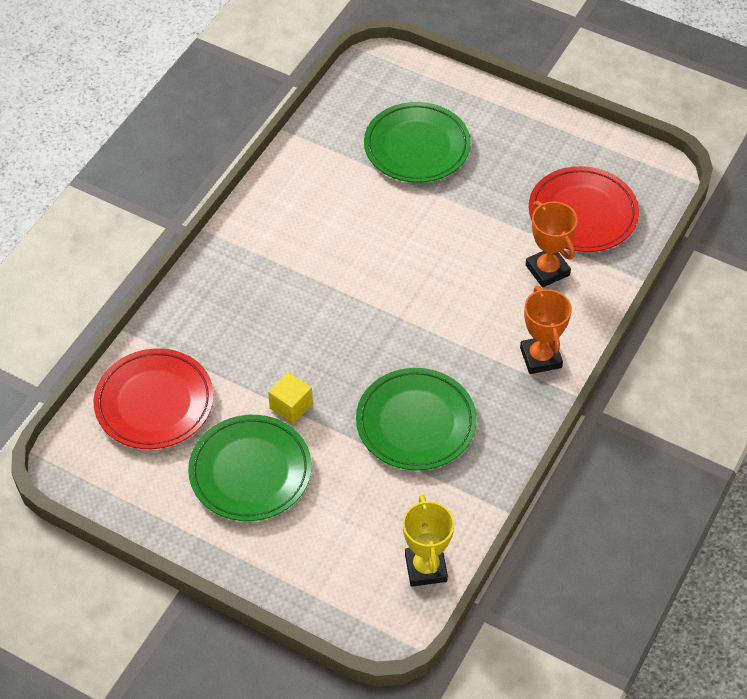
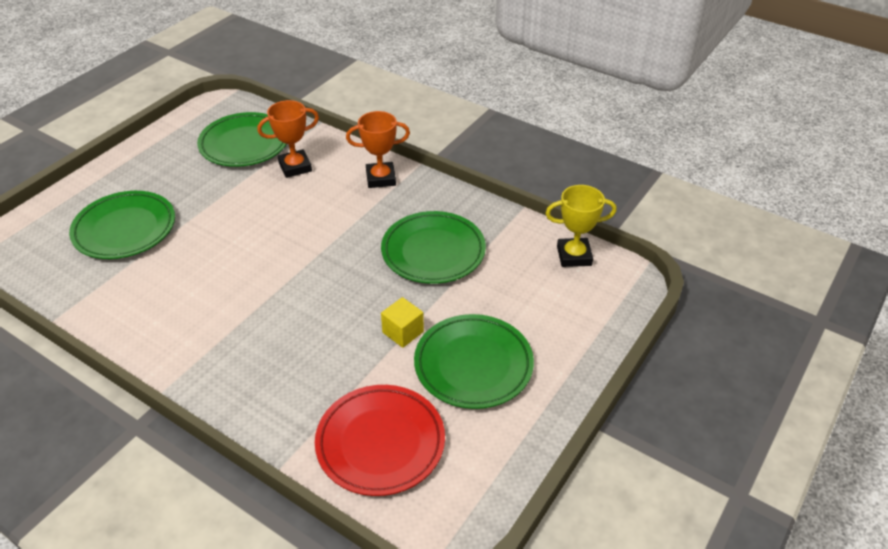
camera: 85 degrees left, 10 degrees down
(582, 214) = (244, 144): red plate -> green plate

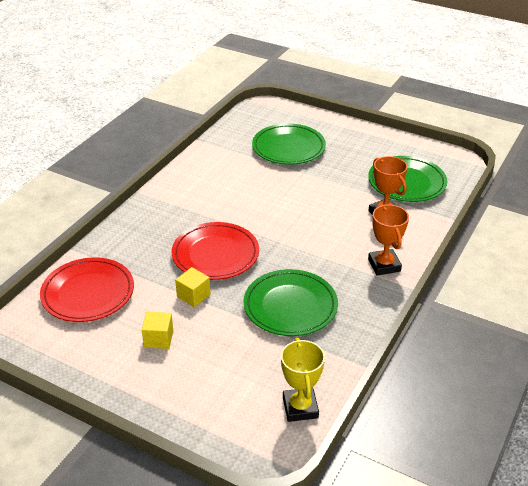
camera: 85 degrees right, 5 degrees down
(331, 310) = (215, 255): none -> red plate
(473, 365) = (158, 339): green plate -> yellow cube

